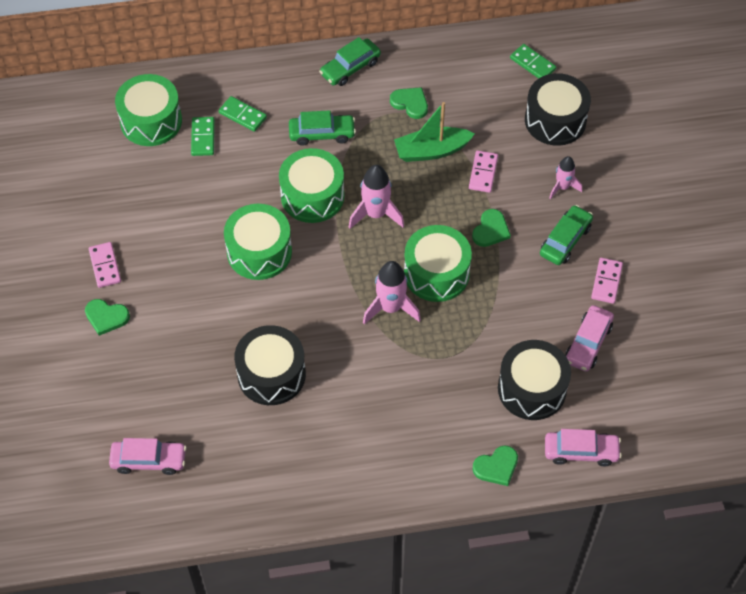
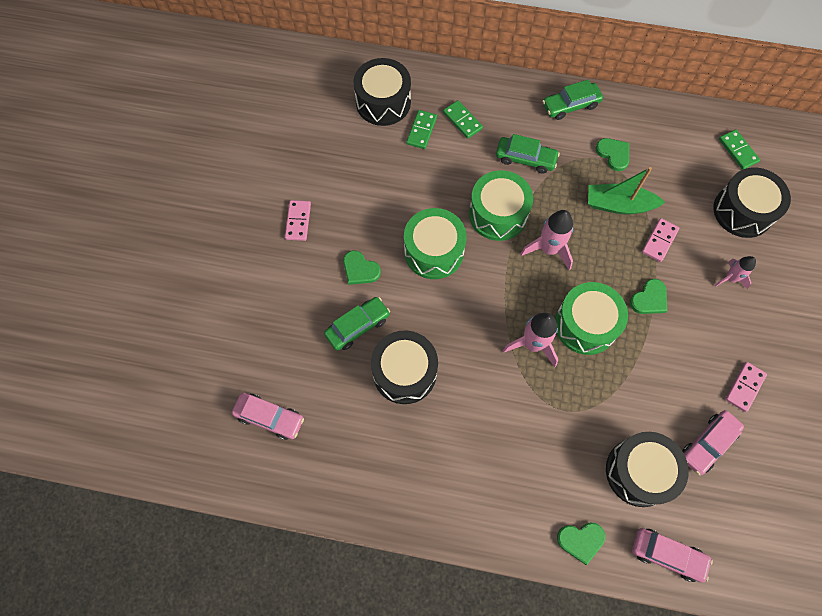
camera: 20 degrees right, 10 degrees up
(106, 317) = (282, 269): green heart -> green heart (360, 269)
(151, 121) = (383, 102): green drum -> black drum
(565, 240) = (717, 332): green car -> green car (357, 326)

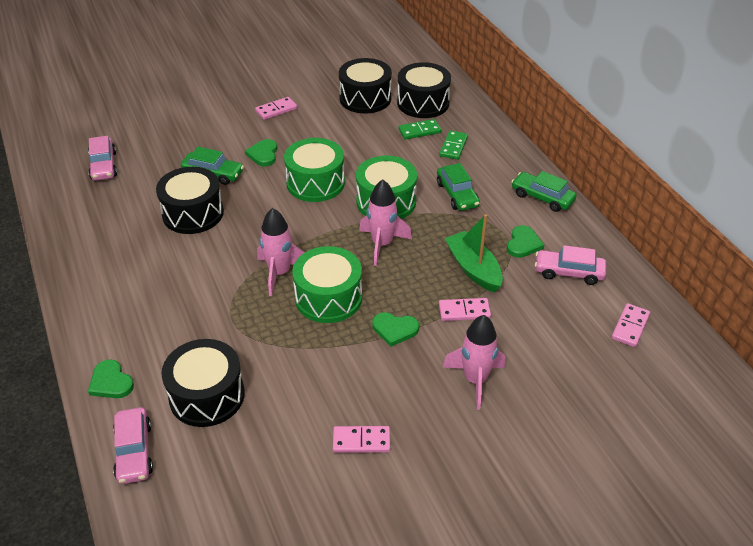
camera: 55 degrees right, 25 degrees down
(708, 444) = (274, 436): pink car -> pink car (569, 272)
(730, 278) = (475, 380): pink rocket -> pink rocket, size x1.59
(737, 151) = (630, 327): green domino -> pink domino
(742, 211) = (563, 359): black drum -> black drum (365, 98)

